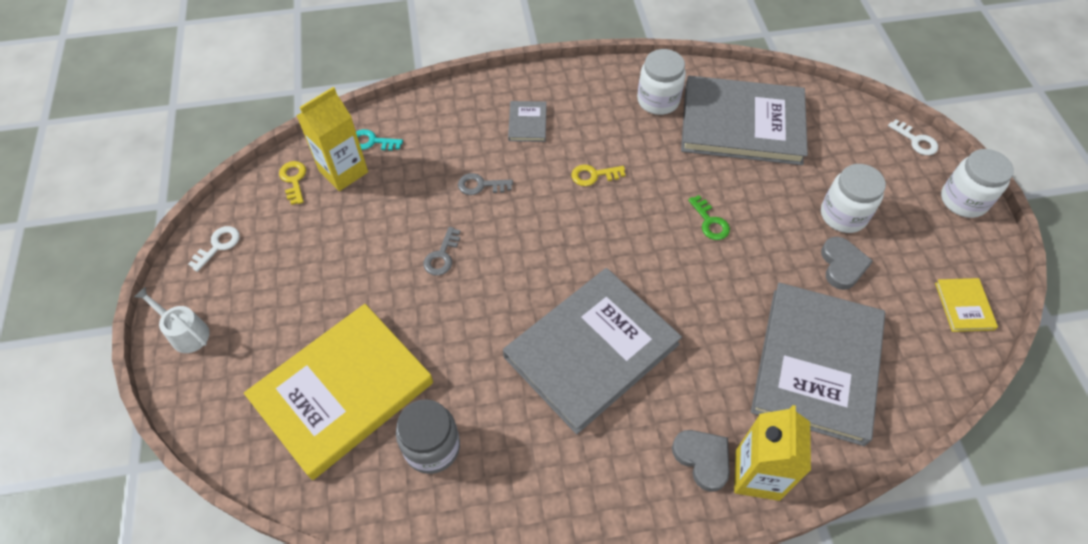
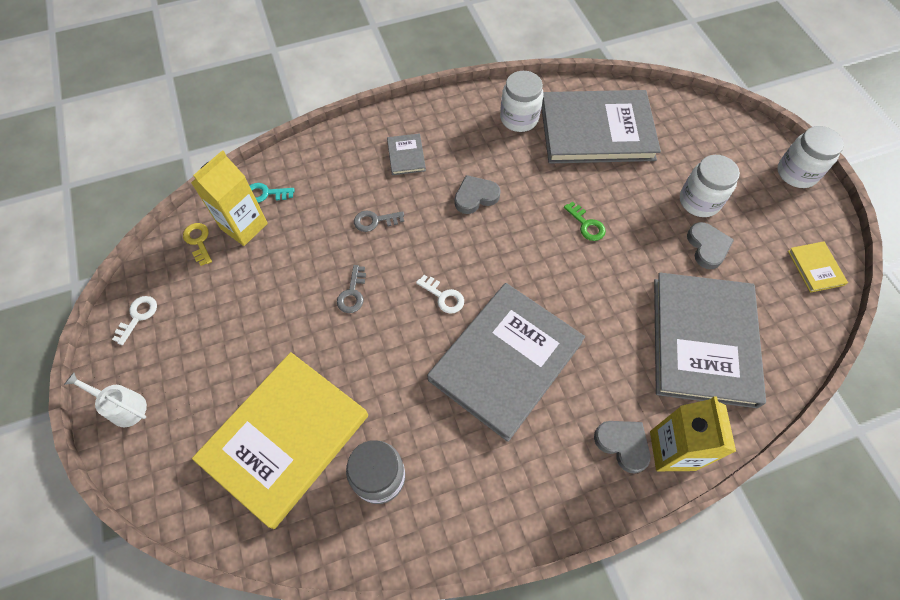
camera: 10 degrees left, 5 degrees up
(593, 175) = (475, 196): yellow key -> grey heart
(916, 140) = (747, 125): white key -> white key (443, 296)

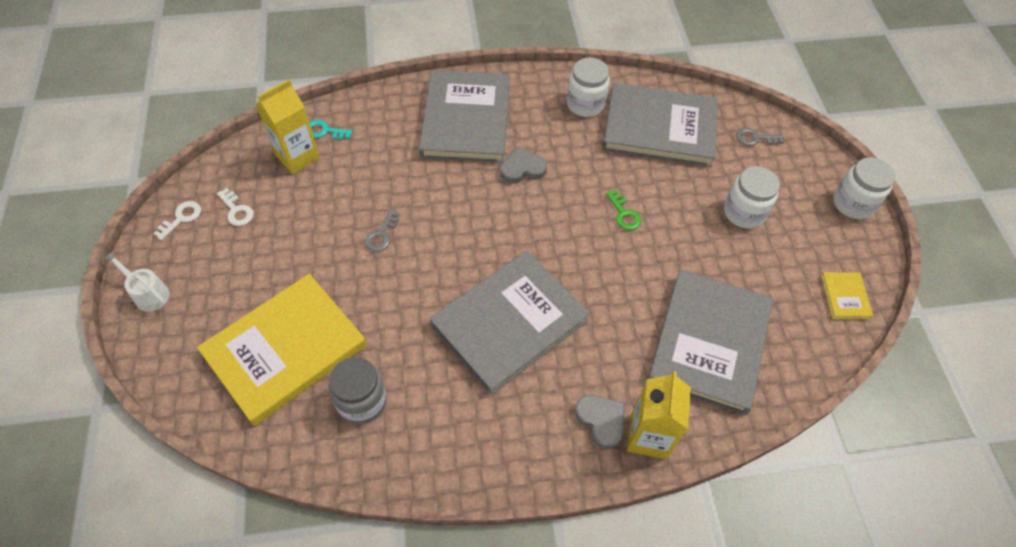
camera: 10 degrees right, 5 degrees down
(198, 241) = (252, 162): yellow key -> none
(375, 221) = (420, 174): grey key -> grey key (755, 138)
(406, 156) = (466, 120): grey book -> grey book, size x2.45
(443, 296) = (466, 254): white key -> white key (237, 210)
(707, 247) = (739, 257): grey heart -> none

